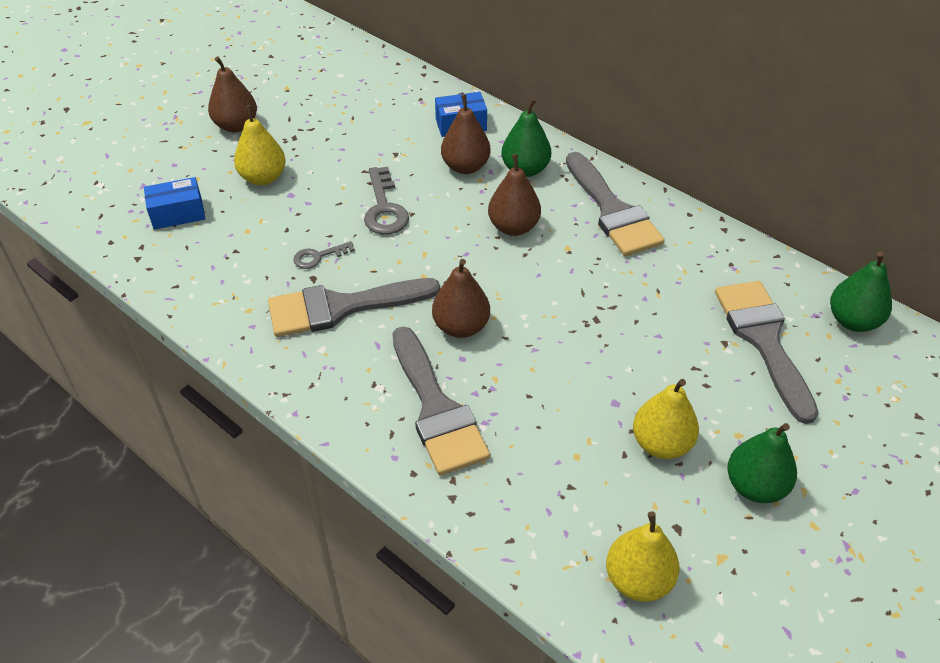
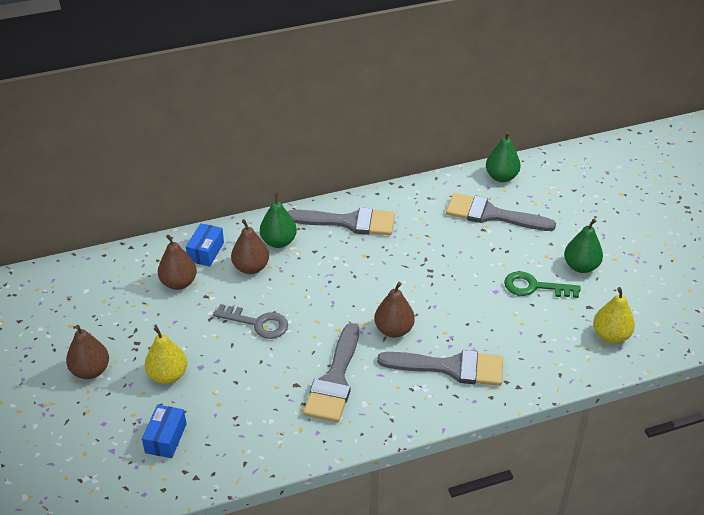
camera: 60 degrees left, 5 degrees down
(318, 257) = (277, 374): grey key -> none
(513, 227) = (327, 270): brown pear -> brown pear (179, 283)
(661, 444) = (534, 287): yellow pear -> green key

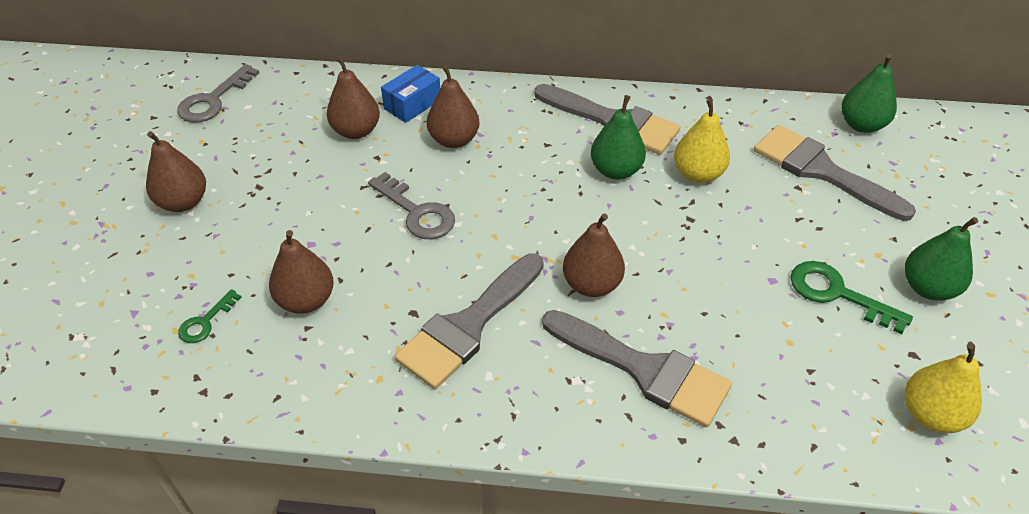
camera: 25 degrees right, 5 degrees up
(56, 294) = (213, 100): none -> grey key
(166, 438) = (205, 322): blue box -> green key
(168, 375) = (265, 240): yellow pear -> yellow pear (698, 174)
(223, 402) = (306, 300): none -> brown pear
(278, 242) = (508, 119): green pear -> green pear (616, 170)

